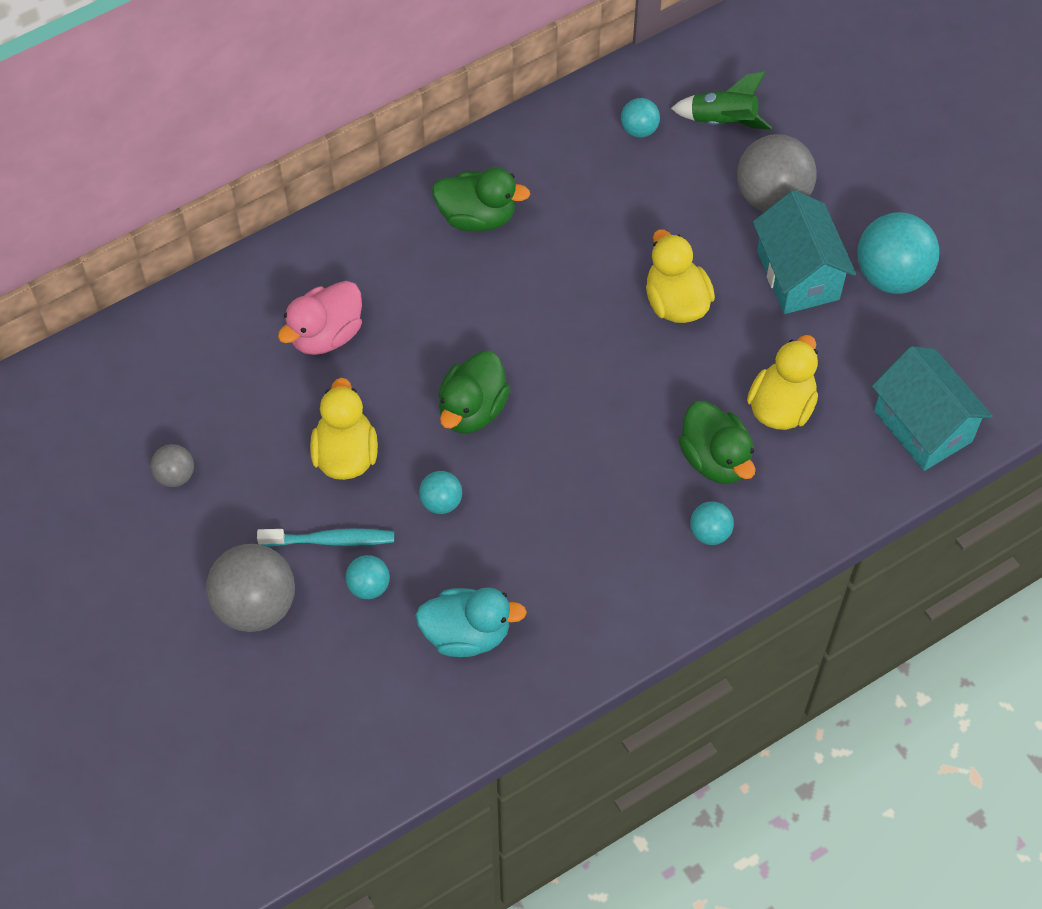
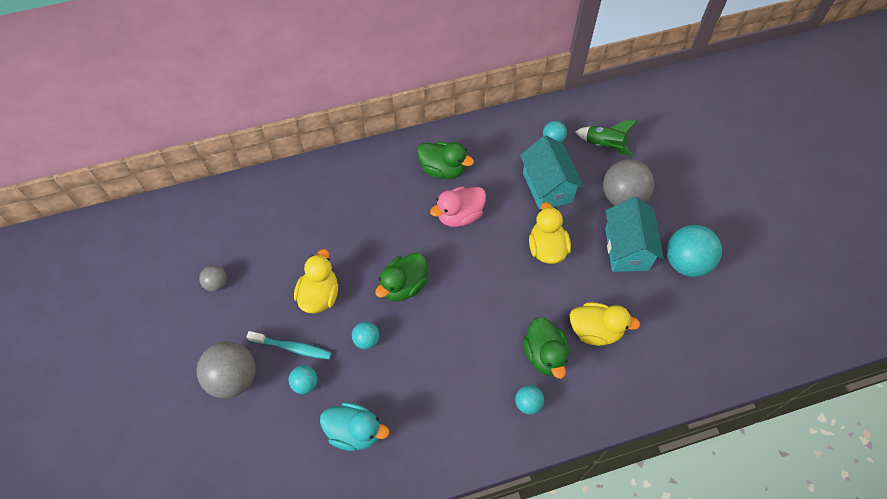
camera: 15 degrees right, 0 degrees up
(326, 334) = (332, 219): pink duck -> pink duck (459, 215)
(781, 406) = (595, 330): yellow duck -> yellow duck turned 60 degrees clockwise
(923, 426) = (684, 366): turquoise house -> turquoise house (547, 187)

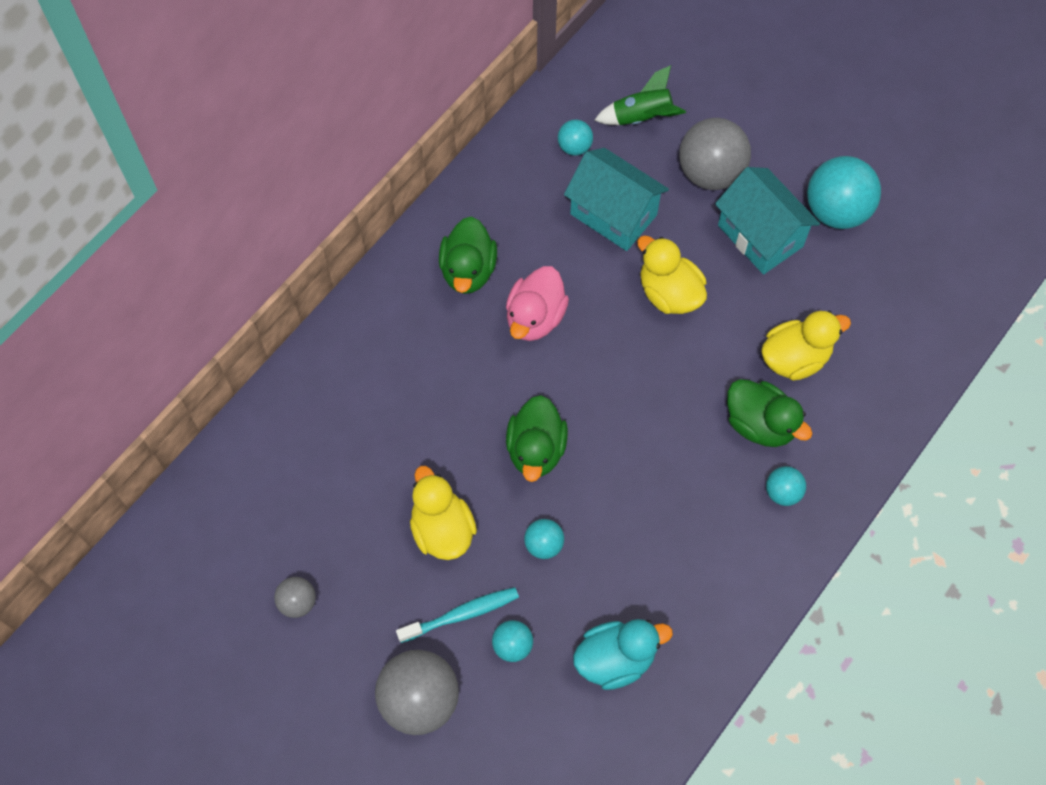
camera: 35 degrees left, 5 degrees up
(443, 169) = (468, 270): green duck -> green duck turned 105 degrees clockwise

